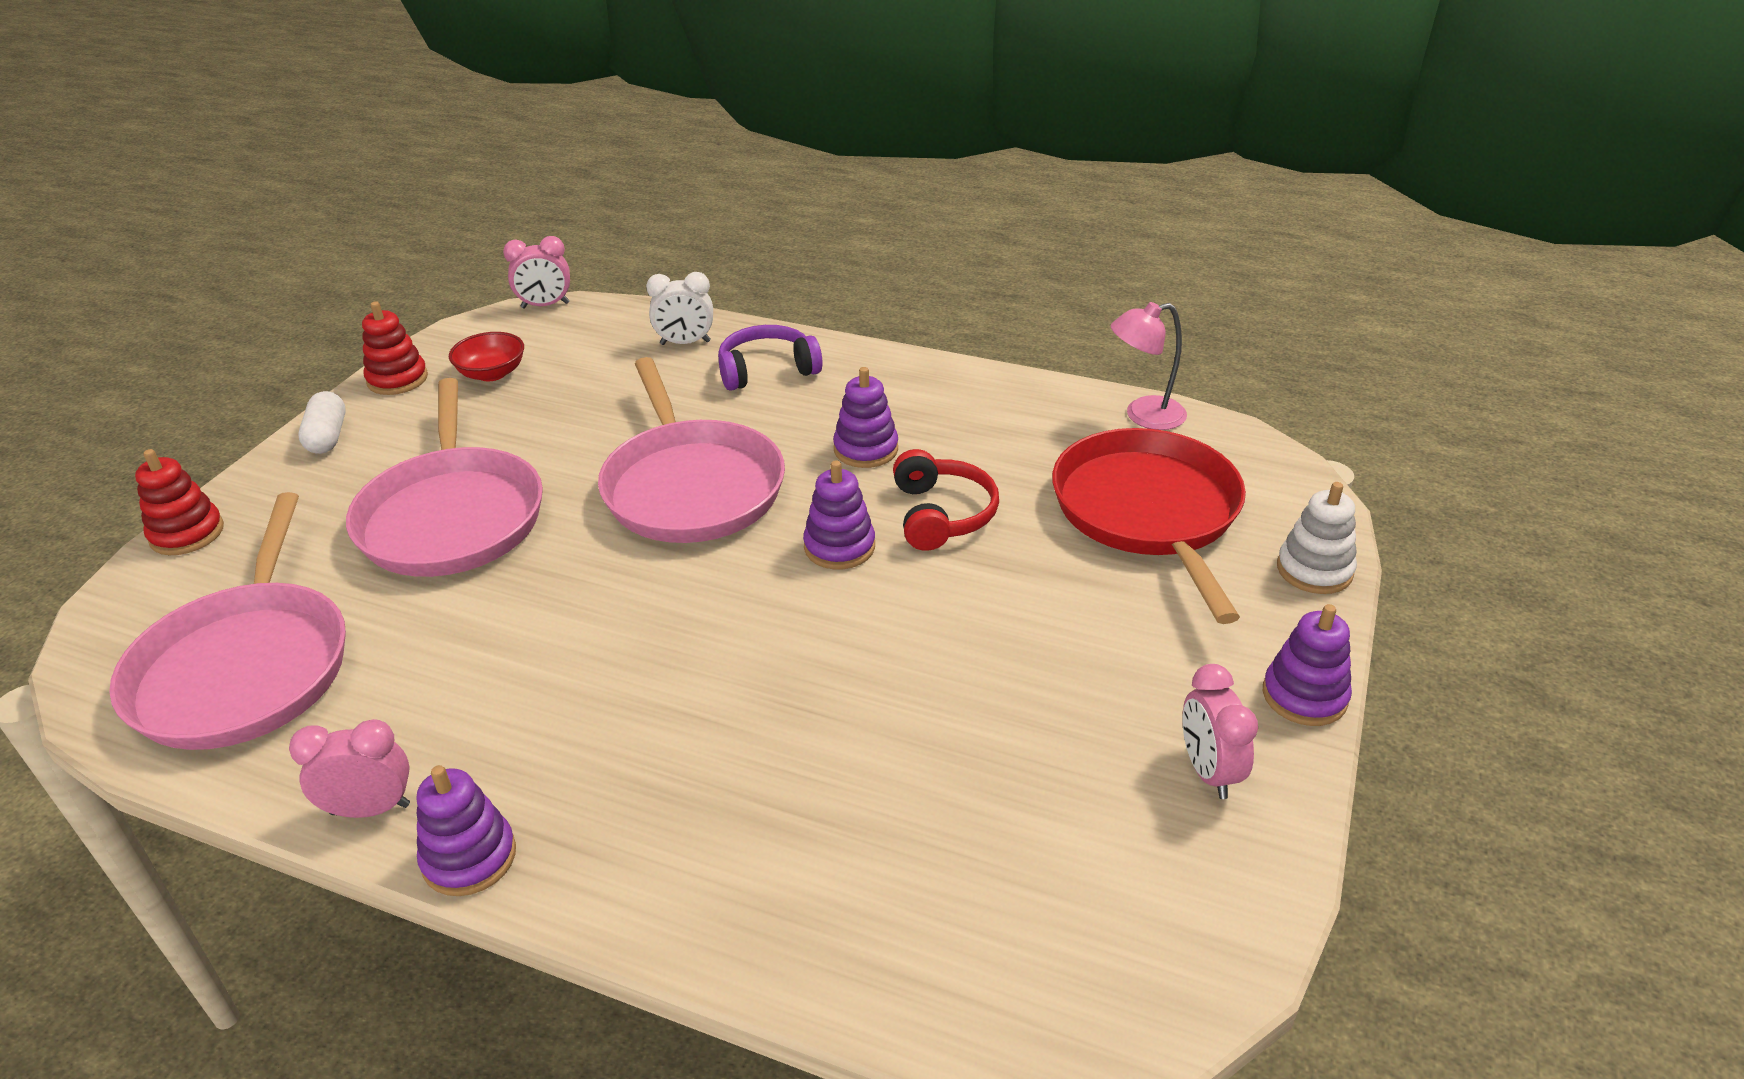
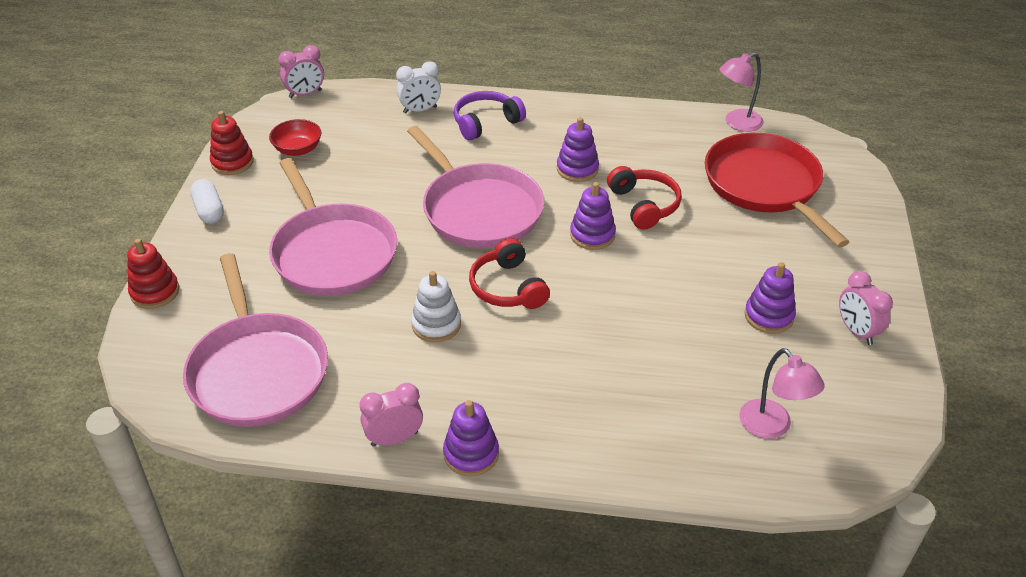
camera: 15 degrees left, 5 degrees up
(670, 605) = (507, 287): none -> red headphones
(985, 913) = (772, 427): none -> pink lamp
(1304, 696) = (891, 281): purple stacking toy -> purple stacking toy (769, 316)
(1314, 570) = (870, 207): white stacking toy -> white stacking toy (436, 324)

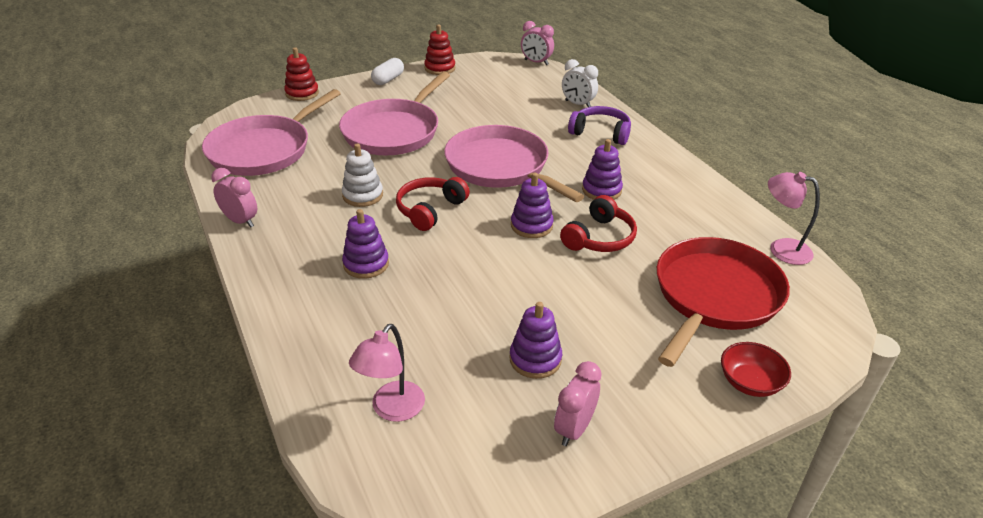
camera: 55 degrees right, 5 degrees down
(298, 149) = (478, 82): red bowl -> red bowl (750, 382)
(471, 454) = (248, 258): purple stacking toy -> purple stacking toy (366, 264)
(479, 210) = (500, 167): pink pan -> pink pan turned 120 degrees clockwise

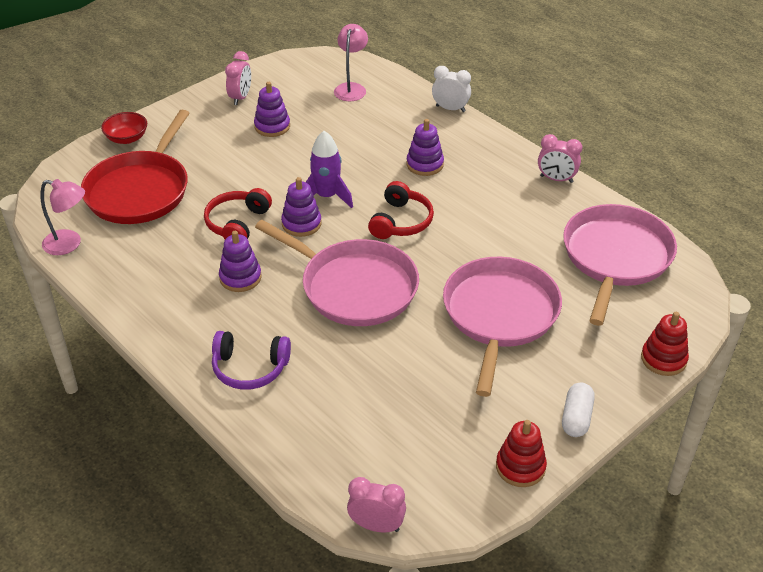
camera: 165 degrees right, 5 degrees up
(363, 195) = (472, 224): white stacking toy -> none
(495, 248) = (327, 196): none -> purple rocket
(577, 104) = (288, 422): white clock -> white clock (450, 109)

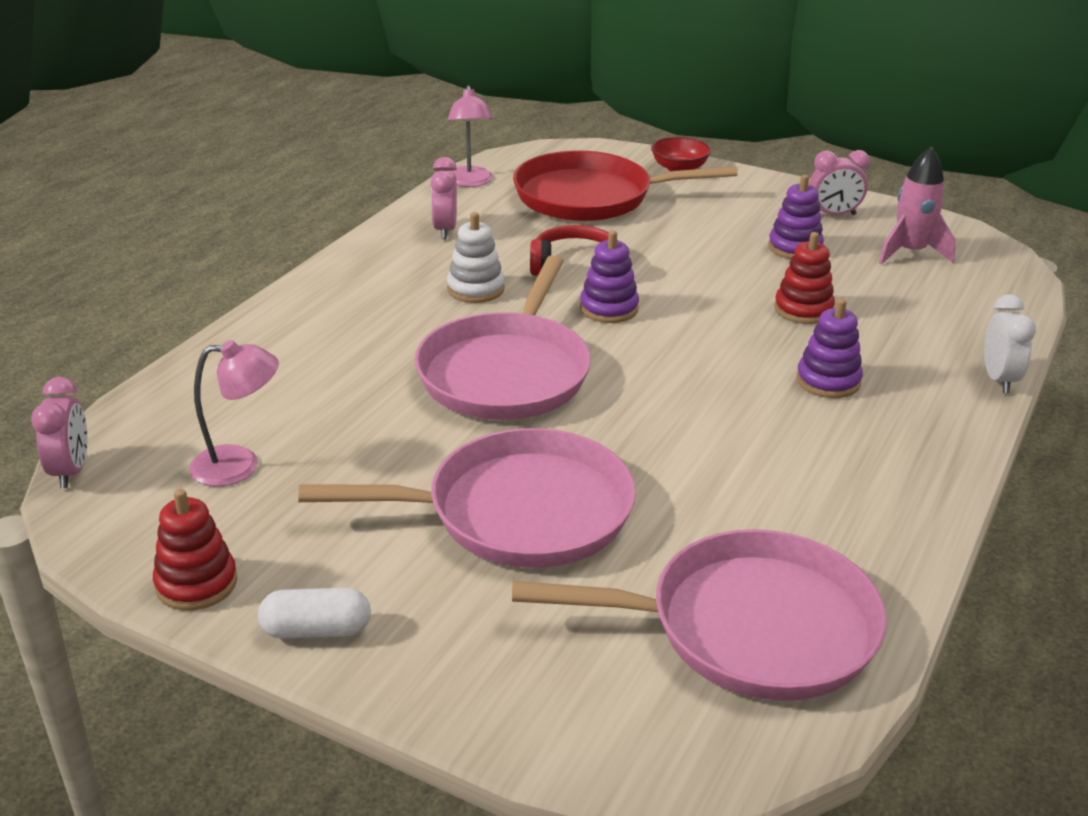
camera: 70 degrees right, 10 degrees down
(240, 277) = (475, 289): purple stacking toy -> white stacking toy
(250, 368) = (317, 328): purple headphones -> none
(305, 87) = (910, 252): none -> pink rocket
(327, 196) = (681, 316): purple rocket -> none
(351, 88) = (950, 286): pink lamp -> pink lamp (239, 465)
(401, 221) = (673, 384): red headphones -> none
(556, 179) = (917, 522): pink clock -> pink clock (445, 230)
(663, 359) = (503, 727): red stacking toy -> red stacking toy (803, 310)

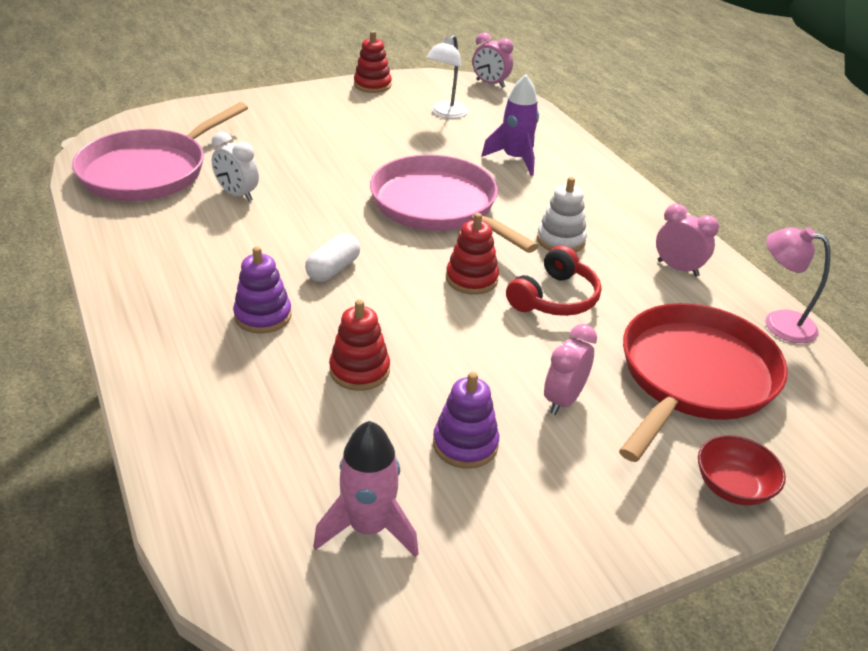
camera: 125 degrees right, 5 degrees up
(239, 465) = (445, 114): pink lamp -> white lamp
(316, 630) = (308, 95): white capsule -> white capsule (333, 269)
(324, 366) = (515, 159): none -> purple rocket
(519, 512) = (310, 157): pink pan -> none
(609, 308) = (471, 279): purple stacking toy -> red stacking toy
(833, 215) = (508, 534): pink clock -> pink clock (563, 400)
(999, 380) = (142, 401): white clock -> white clock (237, 195)

